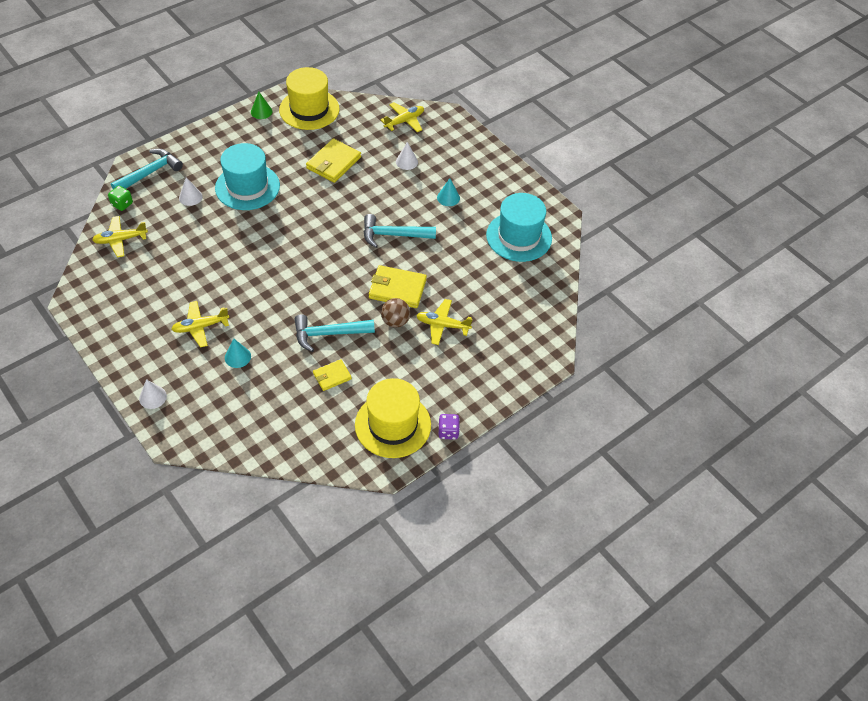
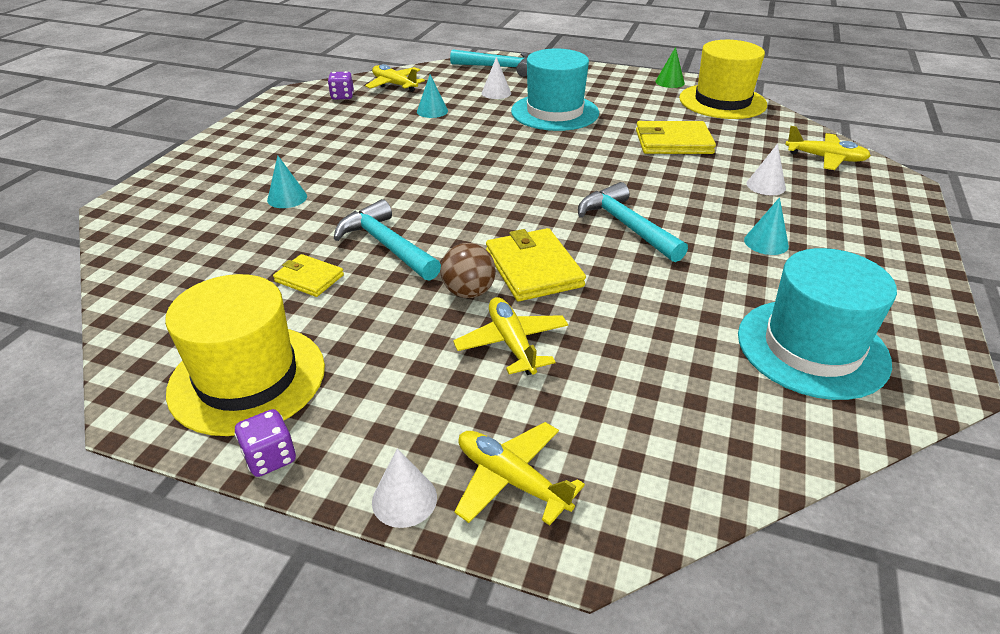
camera: 60 degrees right, 15 degrees down
(111, 275) = (342, 96): none -> purple dice
(122, 204) = (441, 71): green dice -> none
(153, 397) = (183, 172): white cone -> white cone (404, 499)
(185, 241) = (432, 111): none -> turquoise cone
(200, 327) = (315, 160): yellow plane -> yellow plane (511, 480)

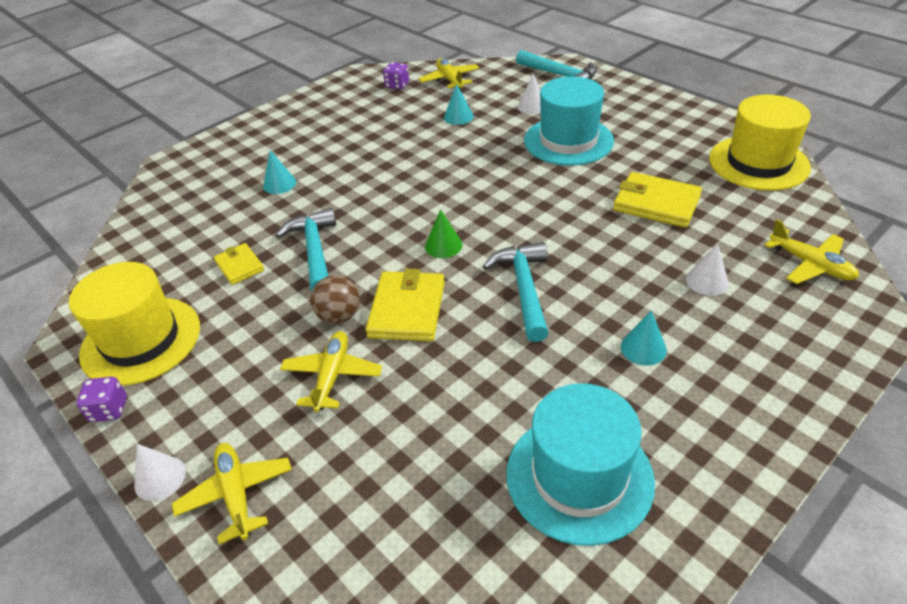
camera: 30 degrees right, 5 degrees up
(669, 82) = (721, 125): green cone -> green cone (443, 245)

